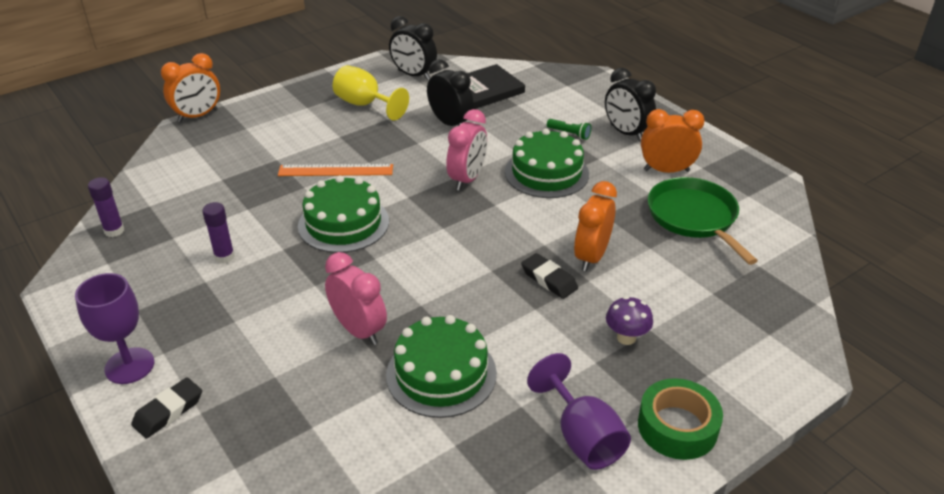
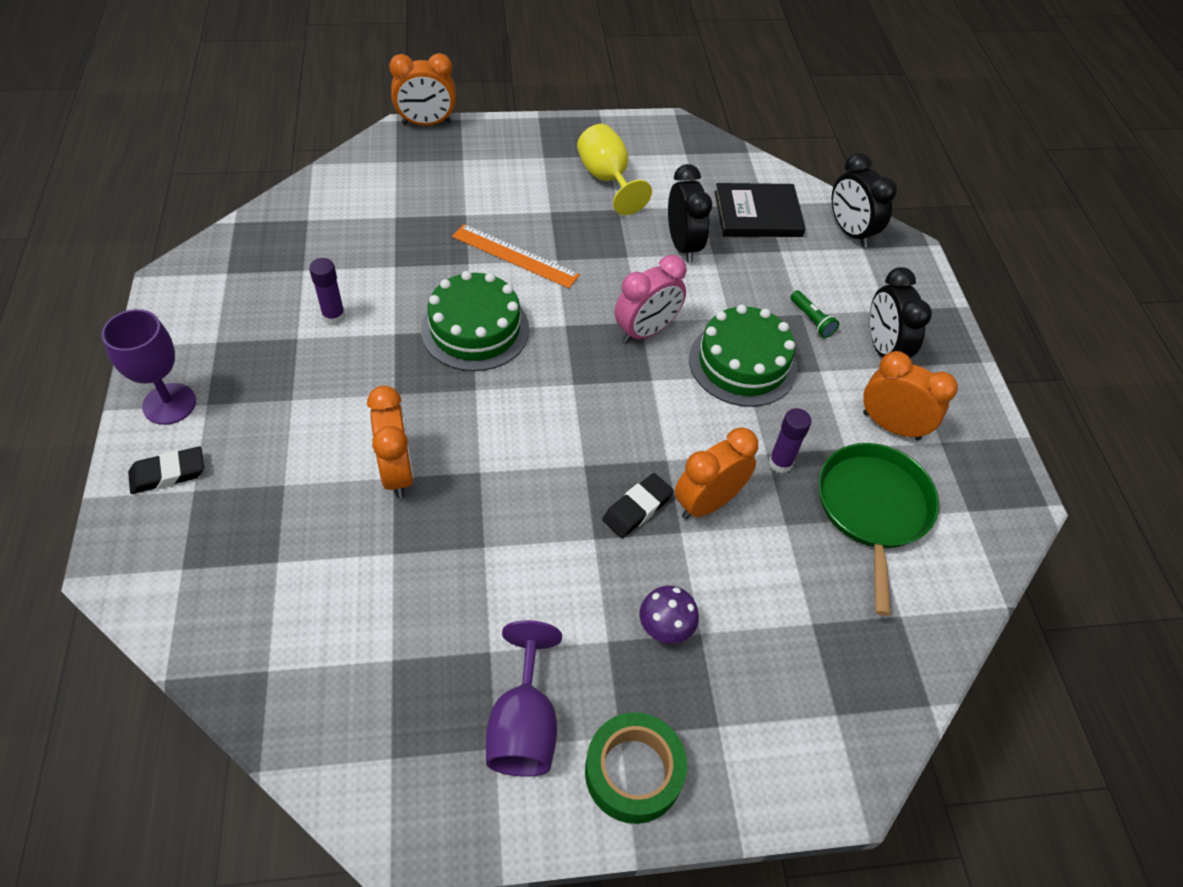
camera: 25 degrees right, 15 degrees up
(114, 231) = (256, 236): purple glue stick -> purple glue stick (780, 463)
(359, 330) = (397, 472): pink clock -> orange clock
(413, 75) = (690, 159): black clock -> black clock (850, 232)
(441, 374) = (439, 568): green cake -> none
(549, 279) = (637, 508): black eraser -> black eraser turned 60 degrees clockwise

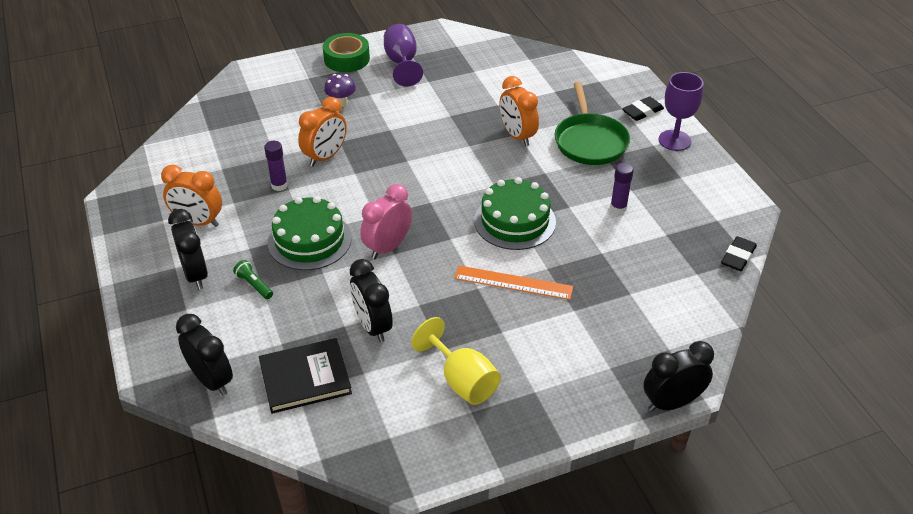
camera: 170 degrees right, 10 degrees down
(426, 123) = (672, 402): orange clock -> black clock
(637, 508) = (368, 146): black eraser -> black eraser (738, 257)
(872, 508) = (218, 173): green pan -> green pan (590, 141)

